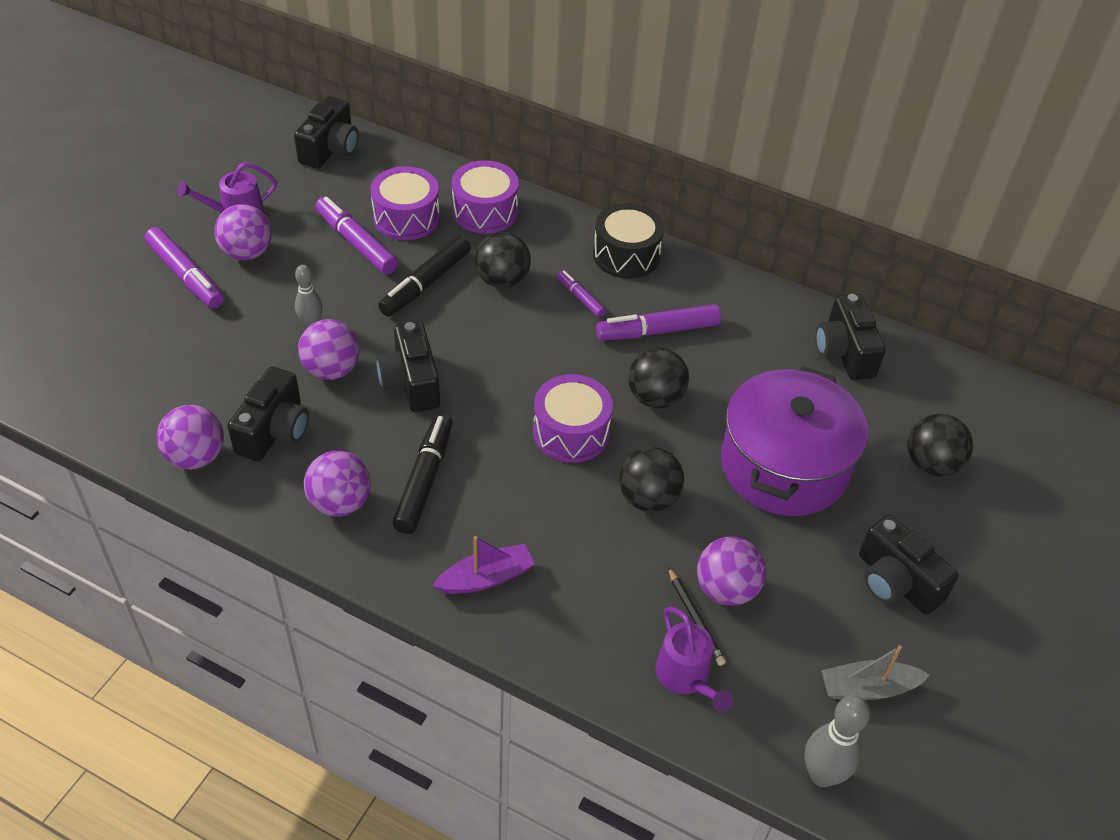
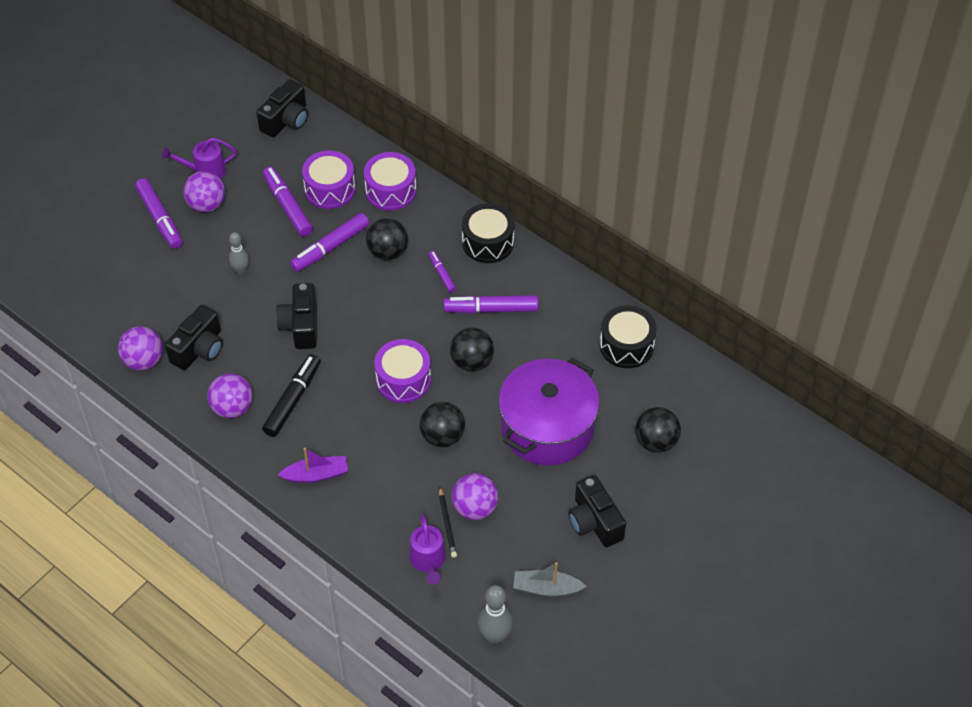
camera: 15 degrees right, 5 degrees up
(331, 369) = (247, 308): purple ball -> none
(425, 284) = (330, 247): black marker -> purple marker
(844, 352) = (626, 345): black camera -> black drum

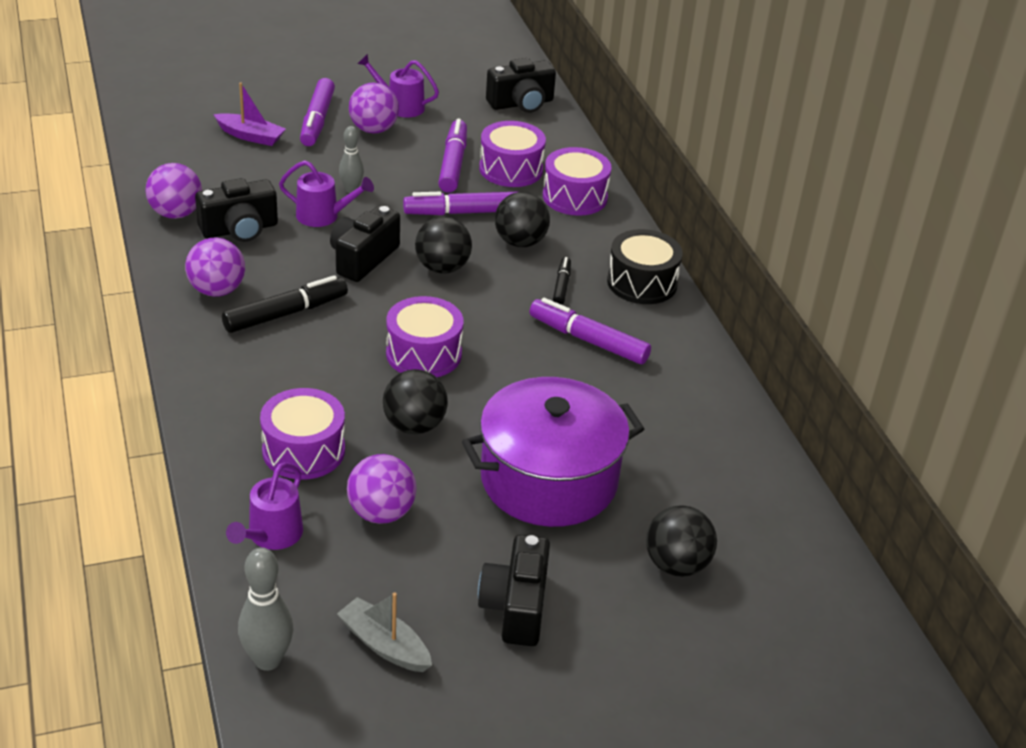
camera: 30 degrees right, 15 degrees down
(243, 304) = (323, 216): none -> purple watering can
(316, 475) = (237, 389): purple boat -> purple boat (250, 136)
(395, 494) = (303, 450): none -> purple drum
(442, 274) = (561, 286): purple marker -> black marker
(447, 524) = (332, 511): black pencil -> none
(472, 362) = (518, 375): black ball -> black ball (442, 268)
(626, 345) = (725, 450): black drum -> none

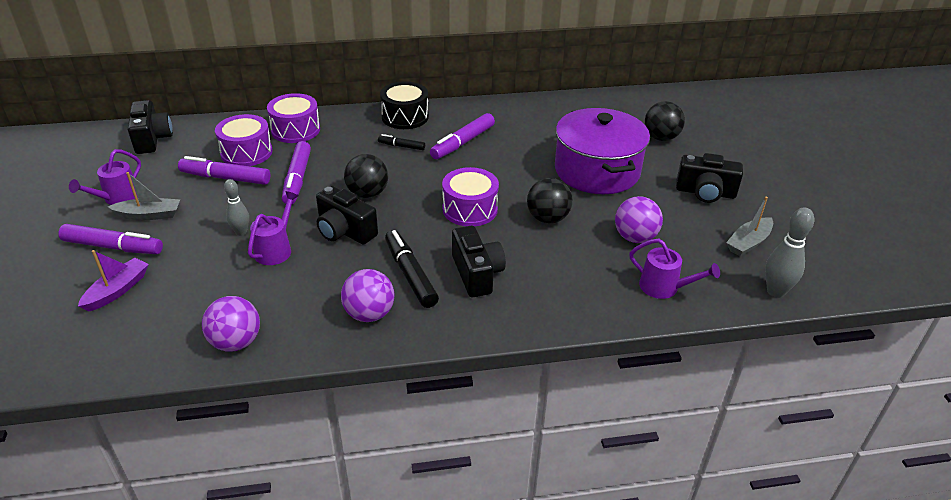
camera: 80 degrees left, 0 degrees up
(239, 229) = (279, 299): black camera -> black camera (477, 274)
(303, 450) = (575, 270): purple drum -> none
(373, 129) = (149, 215): purple ball -> grey boat
(520, 242) = (345, 157): black ball -> none

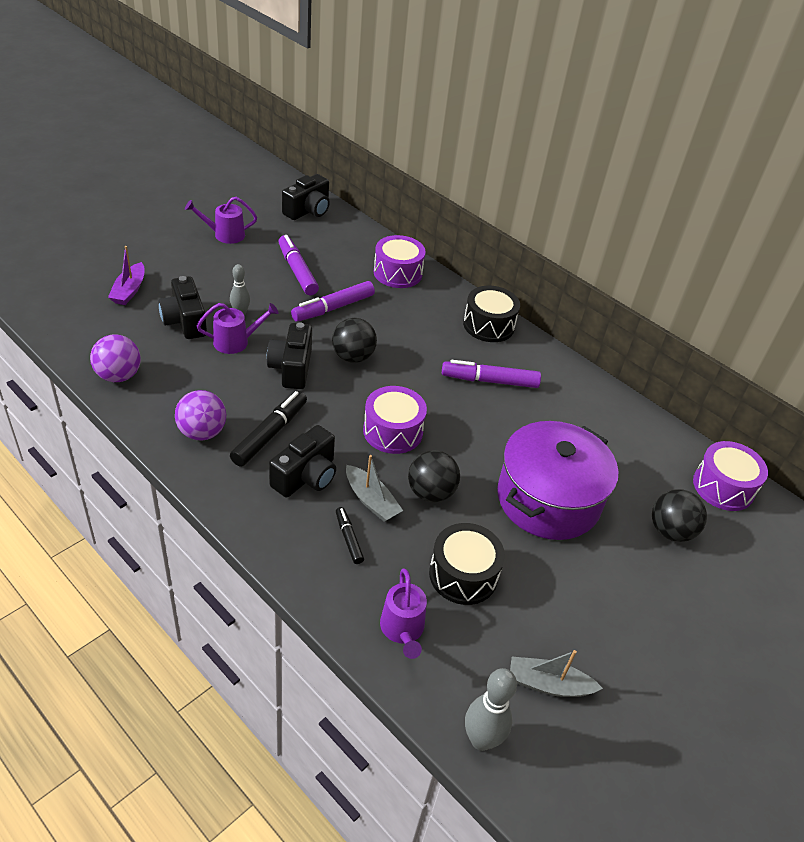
camera: 50 degrees right, 5 degrees up
(113, 247) = (171, 263): purple marker -> none
(117, 290) = (129, 290): purple boat -> purple boat turned 105 degrees clockwise
(149, 215) = (219, 259): grey boat -> grey boat (371, 500)
(246, 152) = (340, 264): purple drum -> purple drum (723, 487)
(401, 146) = (441, 344): black marker -> black marker (349, 538)
(635, 238) = (463, 575): purple ball -> black drum
(705, 192) = (605, 610): black camera -> black camera (185, 321)

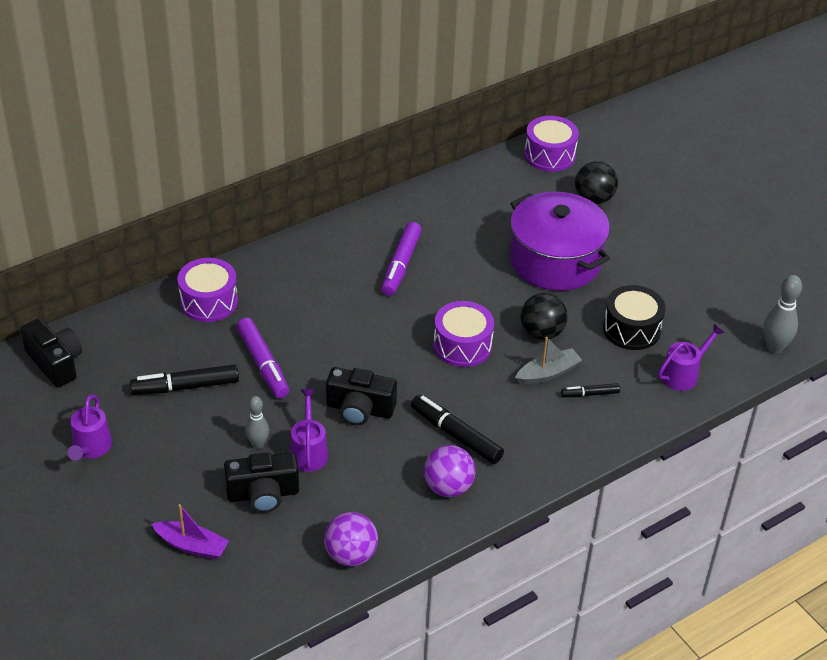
camera: 75 degrees left, 0 degrees up
(297, 271) = (185, 387): purple marker -> black marker
(306, 476) = (515, 414): black camera -> none
(353, 357) = (349, 359): black ball -> none
(402, 630) = (683, 374): purple watering can -> purple watering can turned 45 degrees counterclockwise
(488, 325) = (315, 248): black drum -> none
(548, 684) = (731, 303): grey boat -> none

